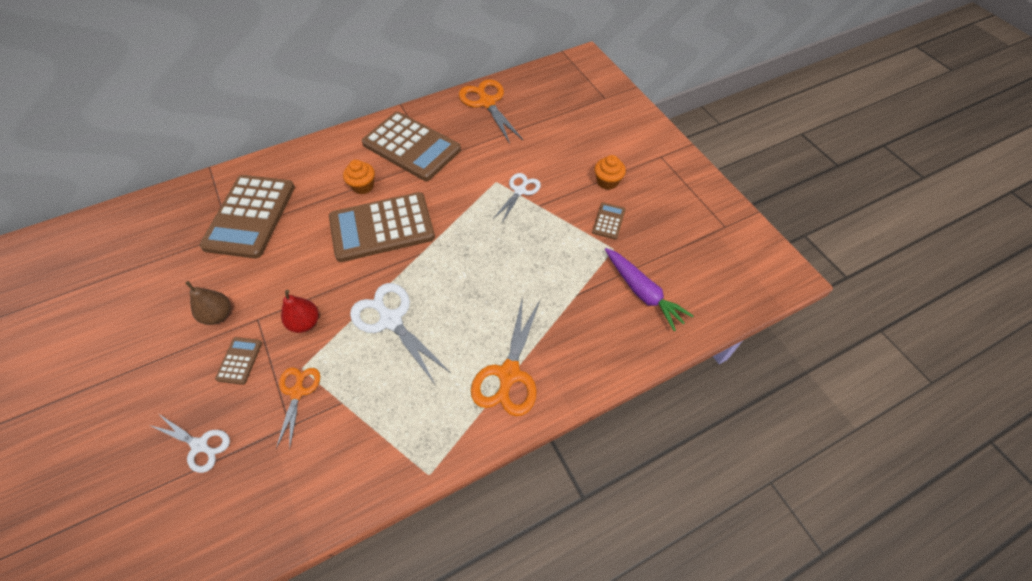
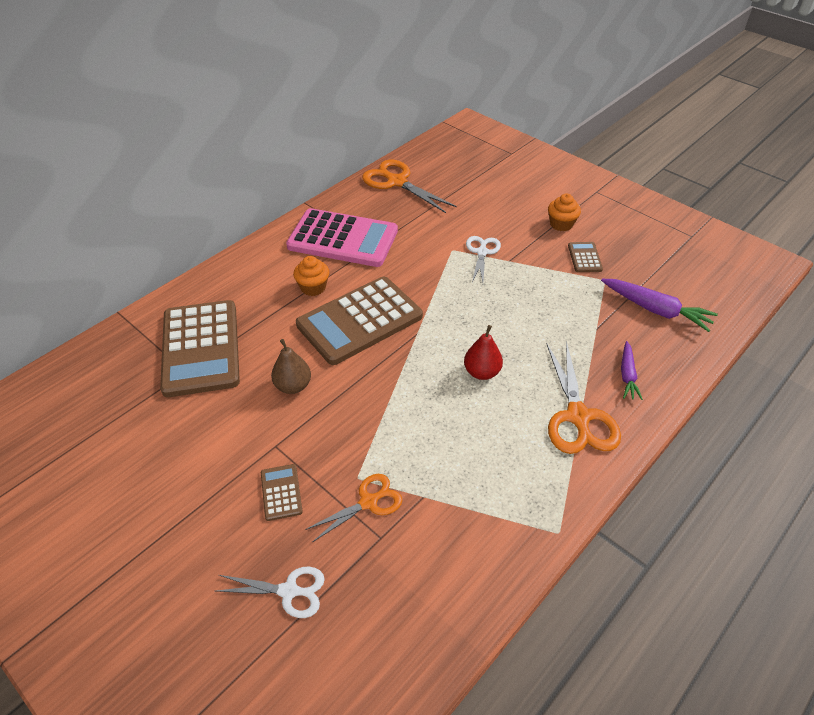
camera: 20 degrees left, 10 degrees down
(218, 315) = (226, 455): brown pear -> brown pear (293, 386)
(297, 392) = (368, 502): orange scissors -> orange scissors turned 75 degrees clockwise
(305, 323) = (333, 433): red pear -> red pear (482, 372)
(391, 320) = (426, 404): white scissors -> none
(411, 147) = (343, 239): brown calculator -> pink calculator
(576, 349) = (627, 375): none -> purple carrot

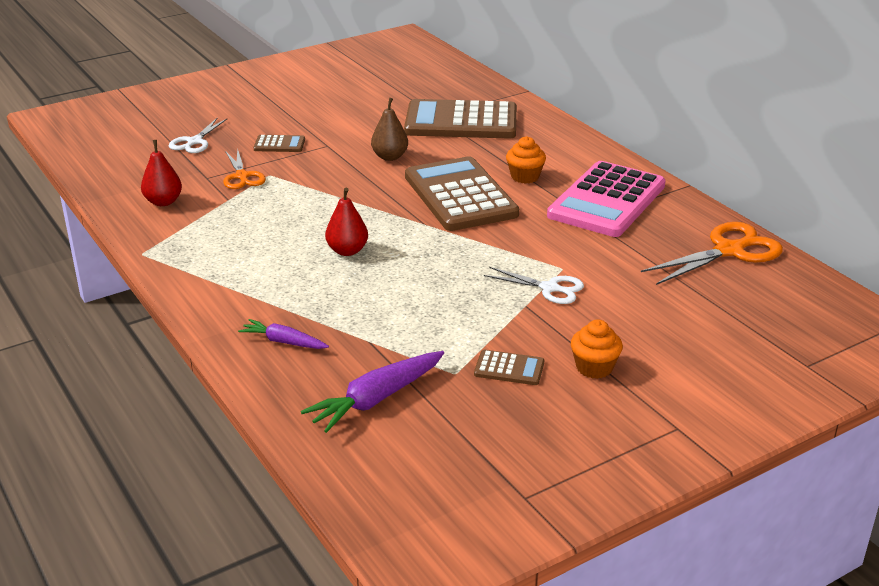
camera: 105 degrees right, 15 degrees down
(450, 559) = (163, 202): none -> red pear
(578, 416) = (252, 294): orange scissors -> none

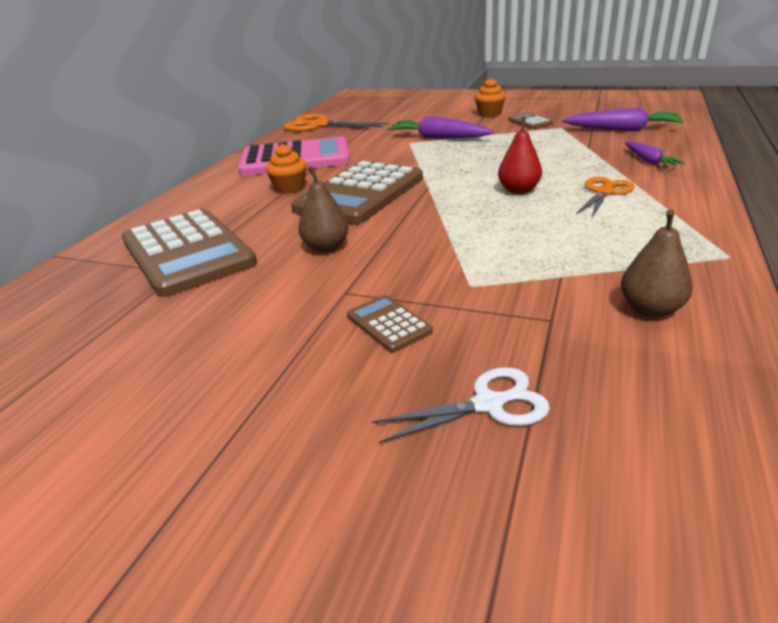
camera: 125 degrees left, 0 degrees up
(163, 202) = (650, 309): red pear -> brown pear
(242, 176) = (504, 298): orange scissors -> orange scissors (604, 192)
(549, 288) = (438, 138): white scissors -> purple carrot

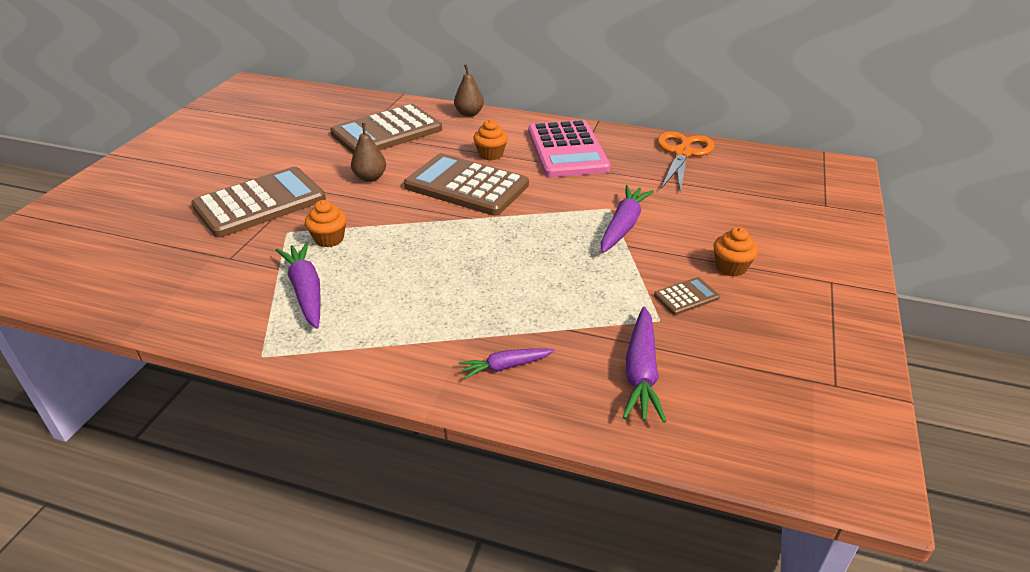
camera: 85 degrees right, 5 degrees up
(388, 324) = (260, 203): brown calculator -> brown calculator, size x2.37
(483, 253) = (329, 239): none -> orange cupcake
(488, 404) = (171, 231): white scissors -> none
(518, 190) = (445, 265): red pear -> none
(599, 251) = (306, 291): none -> purple carrot
(604, 192) = (421, 315): orange scissors -> none
(650, 309) = (216, 298): brown pear -> brown pear (469, 114)

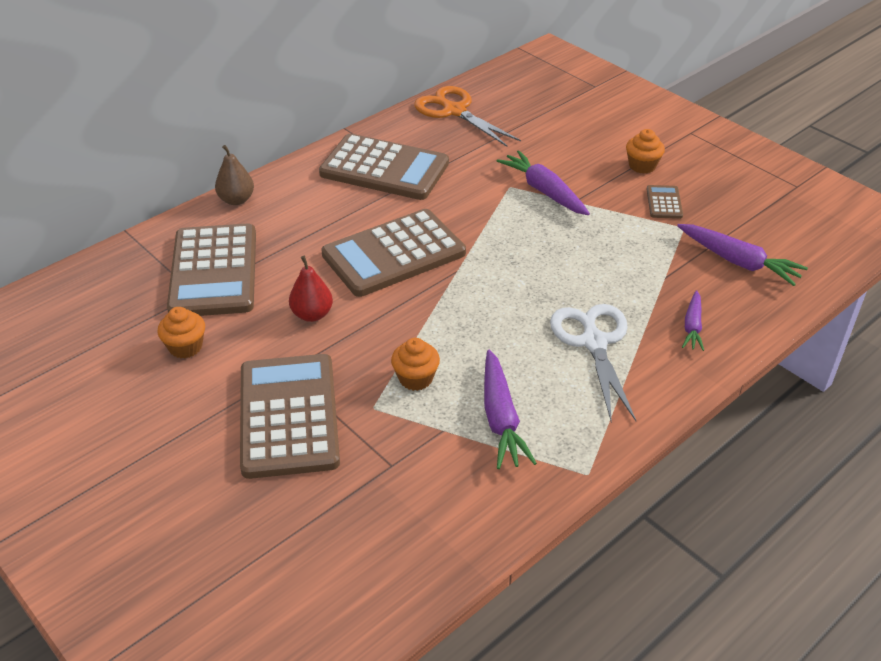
camera: 60 degrees left, 5 degrees up
(306, 291) = (501, 418): purple carrot -> purple carrot turned 105 degrees counterclockwise
(370, 178) = (312, 314): brown pear -> red pear
(434, 312) = (594, 343): none -> white scissors
(490, 154) = (345, 217): orange cupcake -> orange cupcake (185, 347)
(567, 150) = (384, 169): pink calculator -> brown calculator

